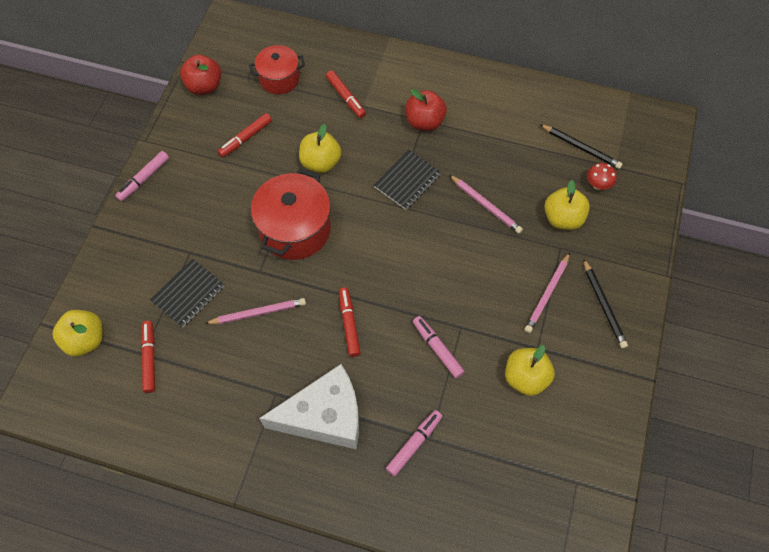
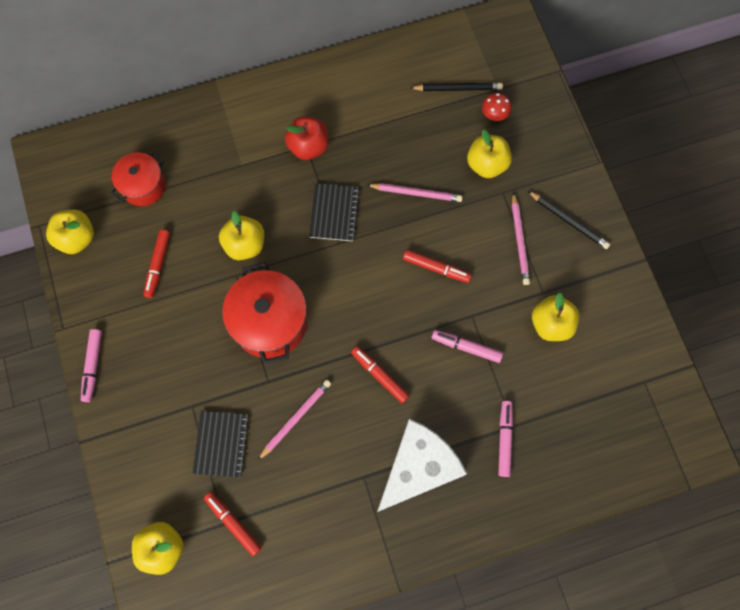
camera: 35 degrees left, 10 degrees up
(204, 86) = (77, 238): red apple -> yellow apple
(346, 97) = (220, 167): red marker -> red marker (436, 268)

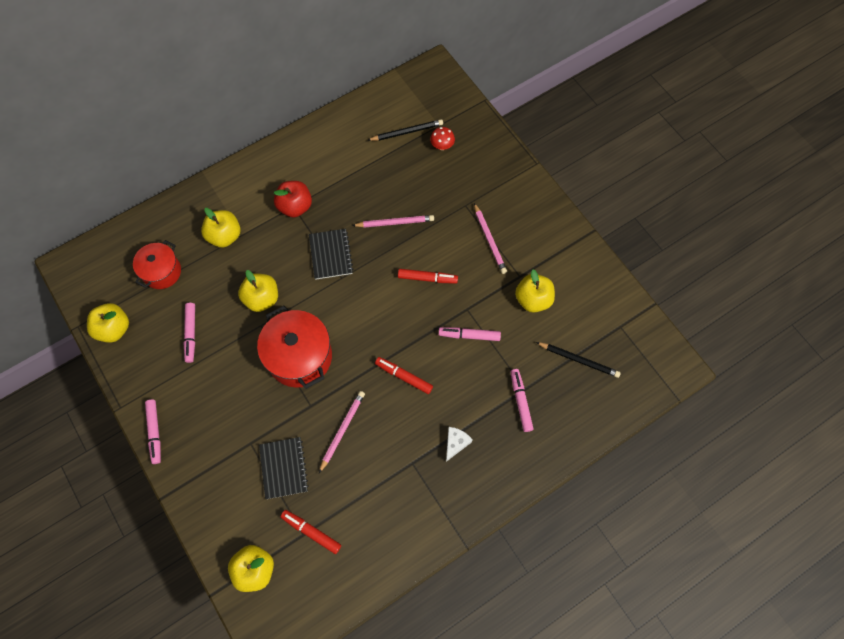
camera: 15 degrees left, 5 degrees down
(158, 265) = (191, 334): red marker -> pink marker
(418, 467) = (456, 443): white cheese -> white cheese, size x0.41
(486, 164) = (446, 186): yellow apple -> yellow apple (225, 236)
(568, 221) = (525, 215): black pencil -> black pencil (578, 360)

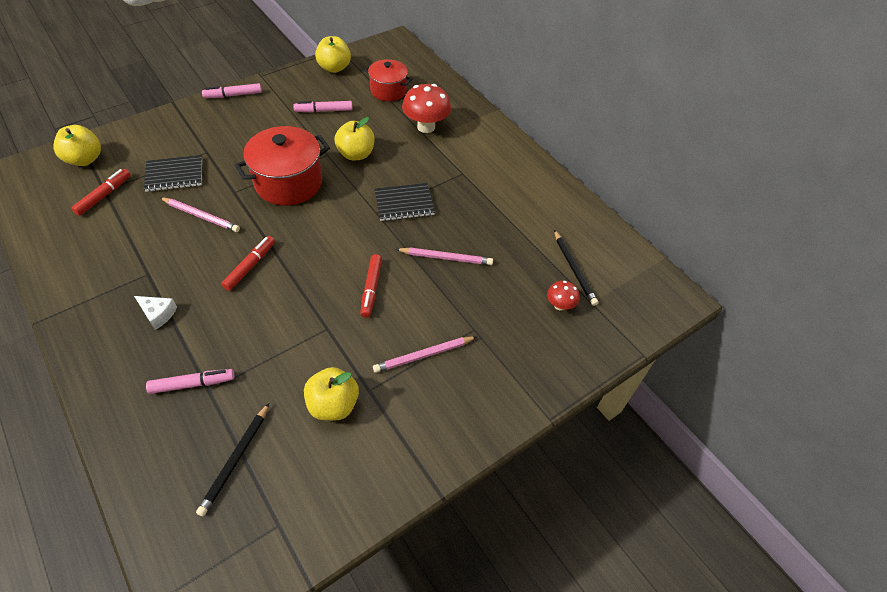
camera: 85 degrees right, 15 degrees down
(225, 236) = (426, 127): yellow apple -> red mushroom
(295, 206) = (462, 174): red apple -> none
(395, 222) = (446, 258): pink pencil -> pink pencil turned 75 degrees counterclockwise
(469, 335) = (291, 330): pink marker -> none

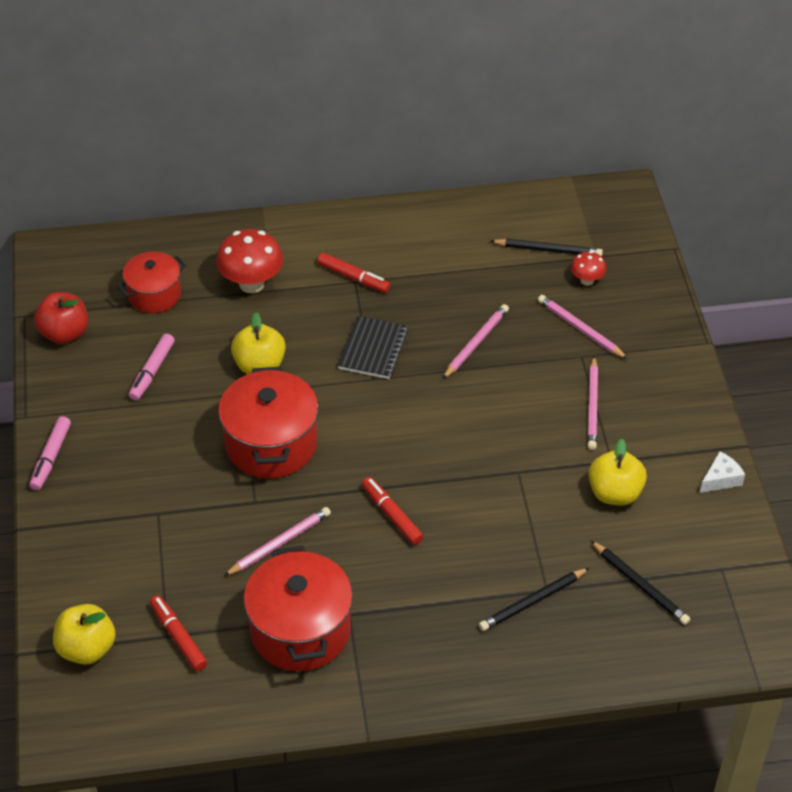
camera: 60 degrees left, 5 degrees down
(125, 253) = (300, 630): none -> red pot
(158, 314) = (418, 614): white cheese -> white cheese (721, 479)
(174, 175) = (183, 555): black notebook -> none
(192, 384) = (532, 601): pink marker -> black pencil
(334, 68) = (64, 333): yellow apple -> red apple
(371, 289) = (484, 419): red marker -> red marker (353, 278)
(503, 319) = (580, 329): none -> pink pencil

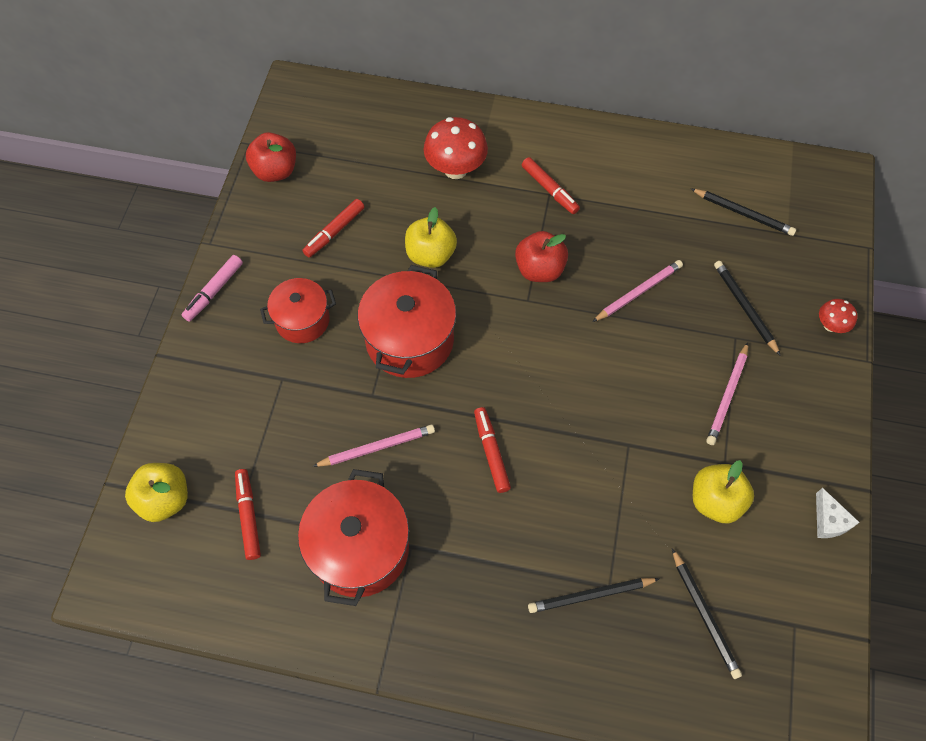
camera: 20 degrees right, 15 degrees up
(152, 371) = (334, 232): pink marker -> red marker
(154, 295) = (367, 155): red pot -> red pot (302, 320)
(373, 349) = (539, 269): black notebook -> red apple
(580, 329) = (745, 307): pink pencil -> black pencil
(587, 280) = (769, 257): red mushroom -> red mushroom (830, 325)
(721, 479) = (829, 520): white cheese -> white cheese turned 90 degrees clockwise

